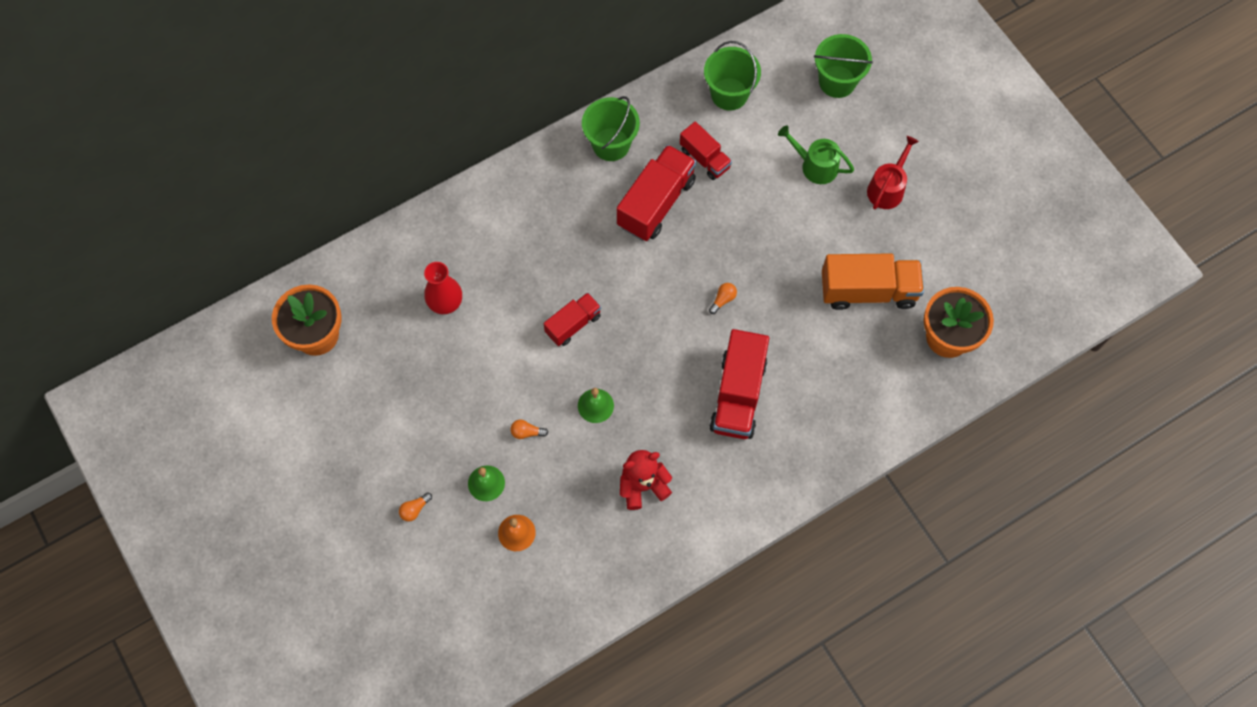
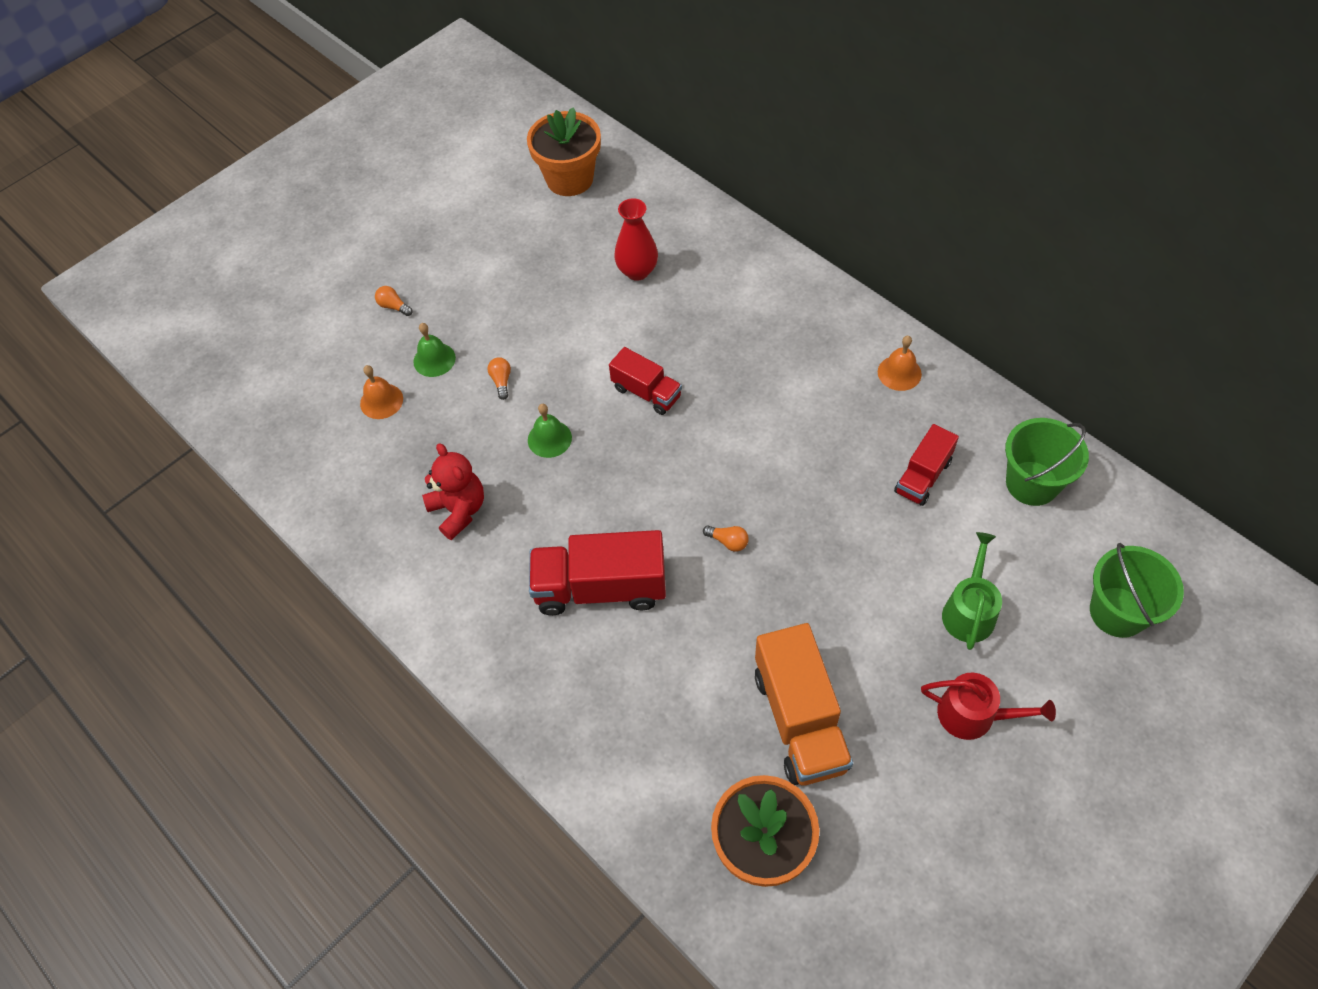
camera: 80 degrees right, 10 degrees down
(611, 144) = (899, 373): green bucket -> orange bell
(656, 203) = (837, 438): red truck -> none

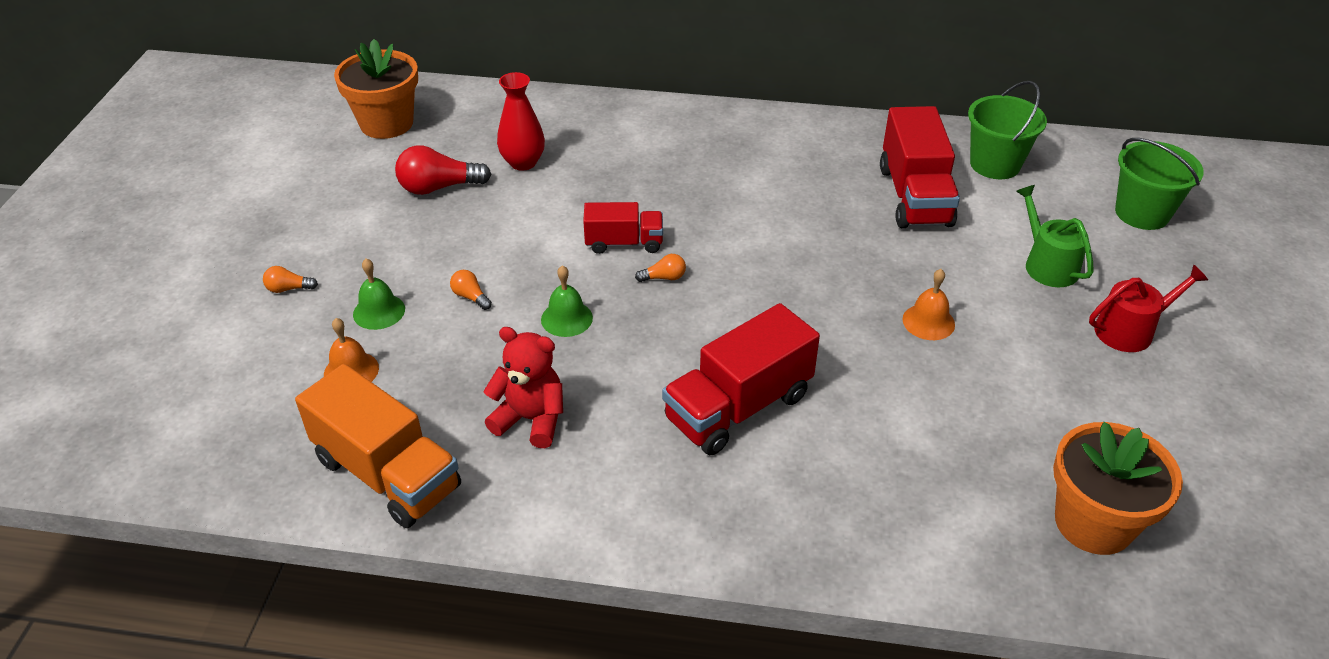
camera: 40 degrees left, 15 degrees down
(558, 264) = (439, 187): none -> red light bulb
(728, 541) = (813, 314): orange light bulb -> orange light bulb (664, 277)
(800, 719) = (1013, 409): orange truck -> orange truck (387, 474)
(899, 373) = (821, 139): orange bell -> orange bell (928, 322)
(922, 476) = (914, 196): red truck -> red truck, size x1.69

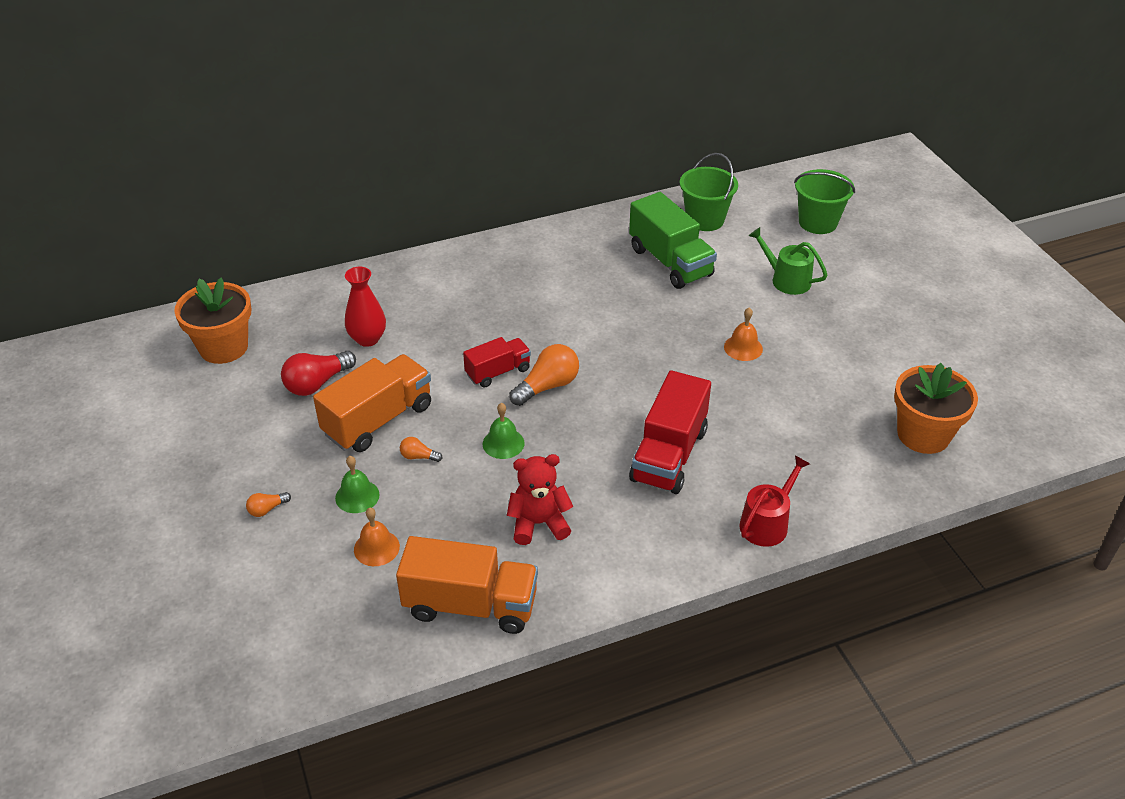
camera: 30 degrees left, 0 degrees up
(464, 245) = (378, 420): none -> orange truck
(664, 277) = (547, 386): orange light bulb -> orange light bulb, size x1.98
(914, 196) = (670, 262): red truck -> green truck
(1130, 330) = (863, 305): red watering can -> red watering can (767, 523)

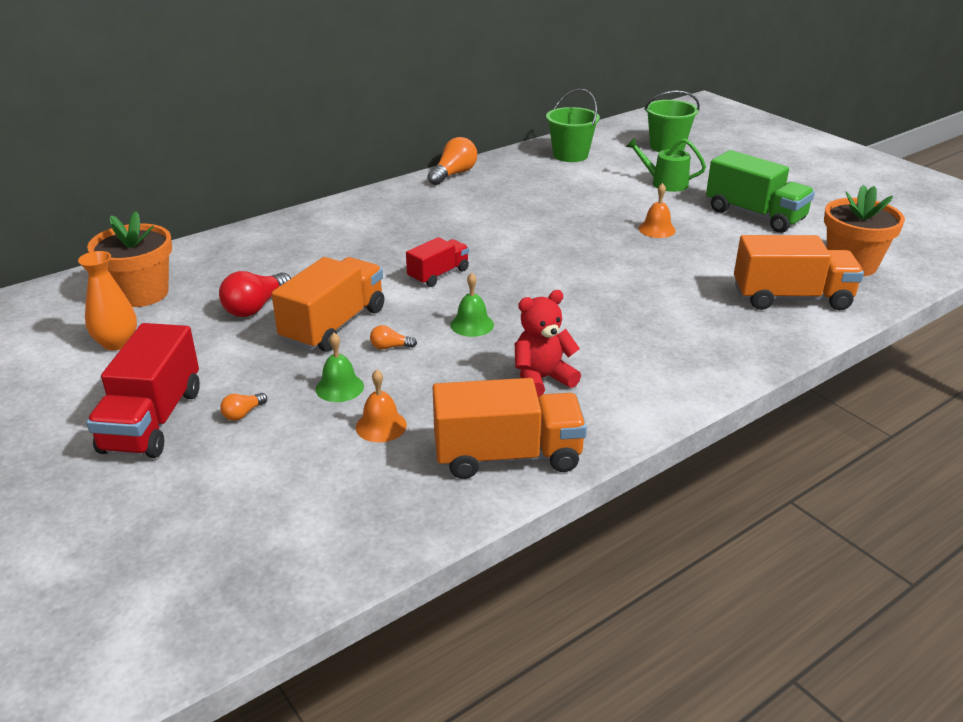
camera: 15 degrees left, 10 degrees down
(187, 405) = (117, 343): none -> orange vase
(367, 339) = (294, 268): red vase -> none
(547, 386) = (492, 278): orange light bulb -> orange light bulb (453, 174)
(669, 455) = (637, 310): red truck -> red truck (152, 420)
(670, 262) = (556, 184): green truck -> green truck (754, 215)
(767, 523) = (760, 344): red watering can -> none
(832, 469) = (791, 298): none -> orange truck

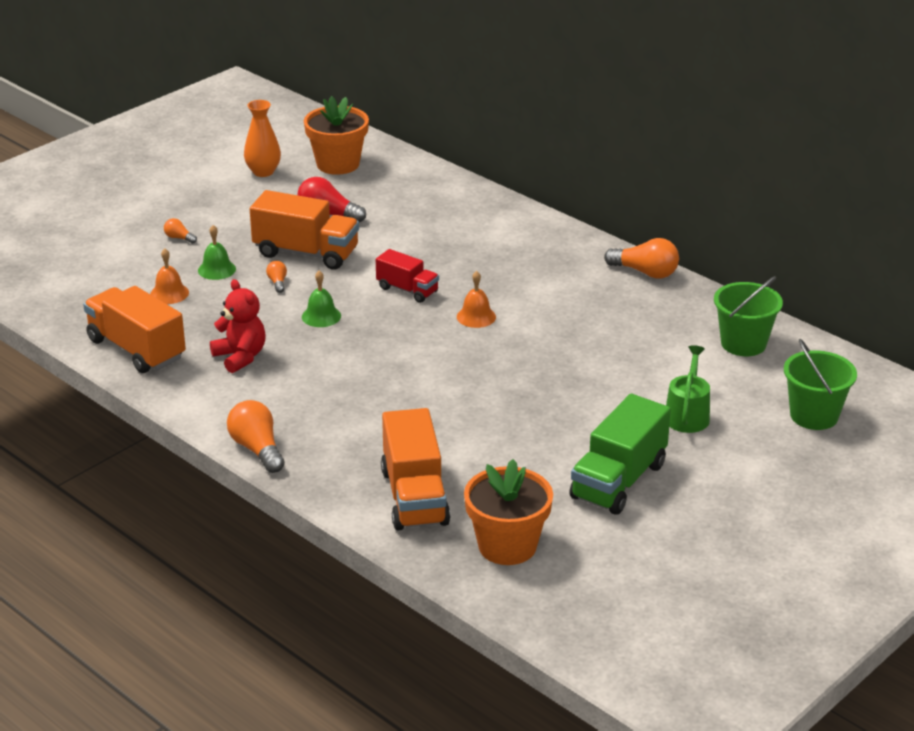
camera: 80 degrees right, 0 degrees up
(152, 420) = (168, 207): red truck -> none
(507, 456) = (136, 349): orange truck -> orange truck turned 150 degrees clockwise
(657, 229) = (551, 410): orange bell -> orange bell (476, 316)
(722, 377) = (257, 449): none -> orange light bulb

